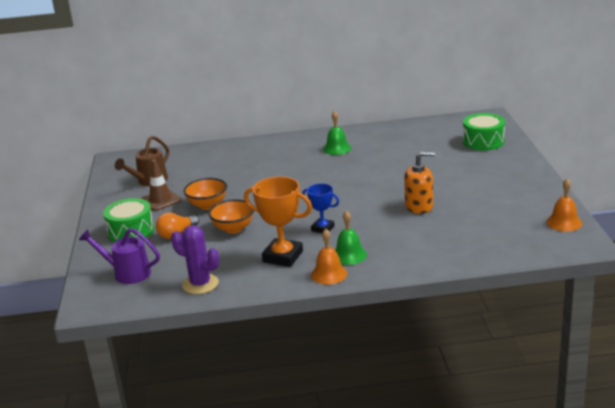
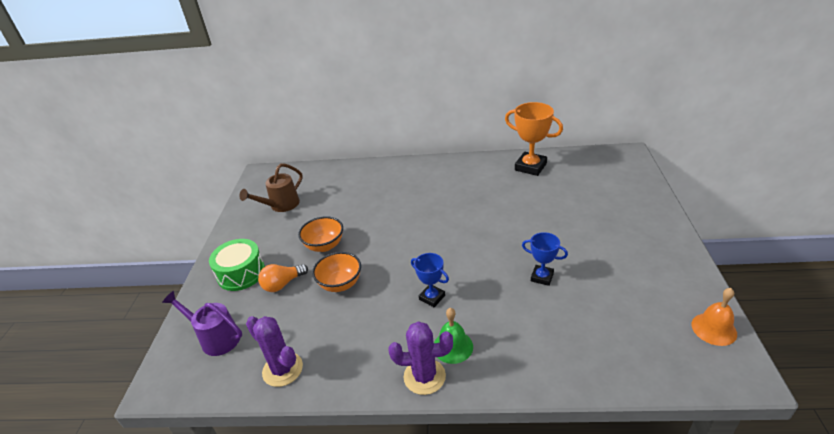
camera: 10 degrees right, 10 degrees up
(160, 200) = (283, 233): brown traffic cone -> none
(283, 256) = (380, 337): orange trophy -> orange trophy (530, 167)
(329, 274) = (424, 376): orange bell -> purple cactus
(337, 148) = (467, 181): green bell -> none
(419, 206) = (542, 277): orange soap dispenser -> blue trophy
(483, 141) = (620, 187): green drum -> none

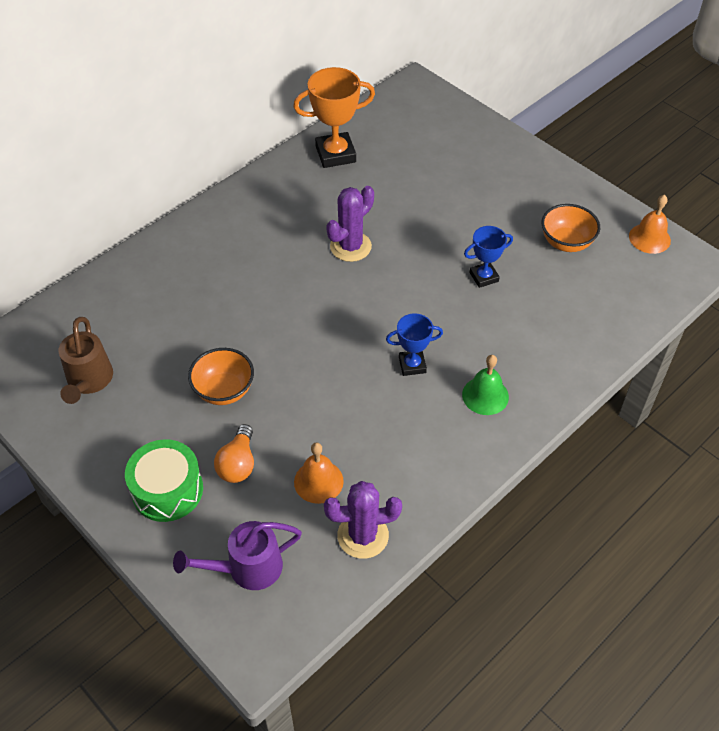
camera: 50 degrees left, 15 degrees up
(303, 322) = (318, 481): none -> orange bell
(340, 284) = (303, 417): orange bowl -> orange bowl (566, 243)
(424, 376) = (493, 438): purple cactus -> purple cactus (350, 247)

